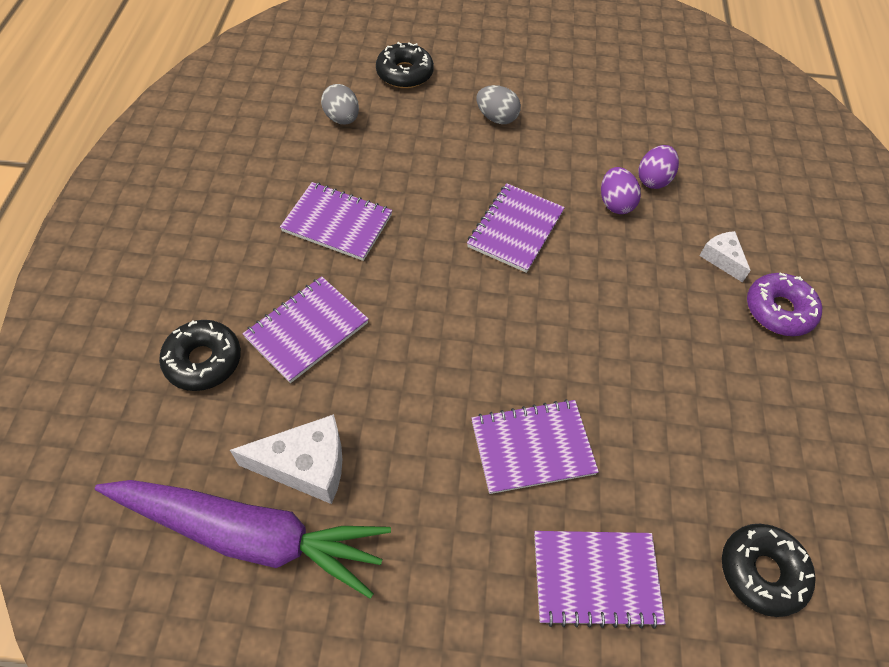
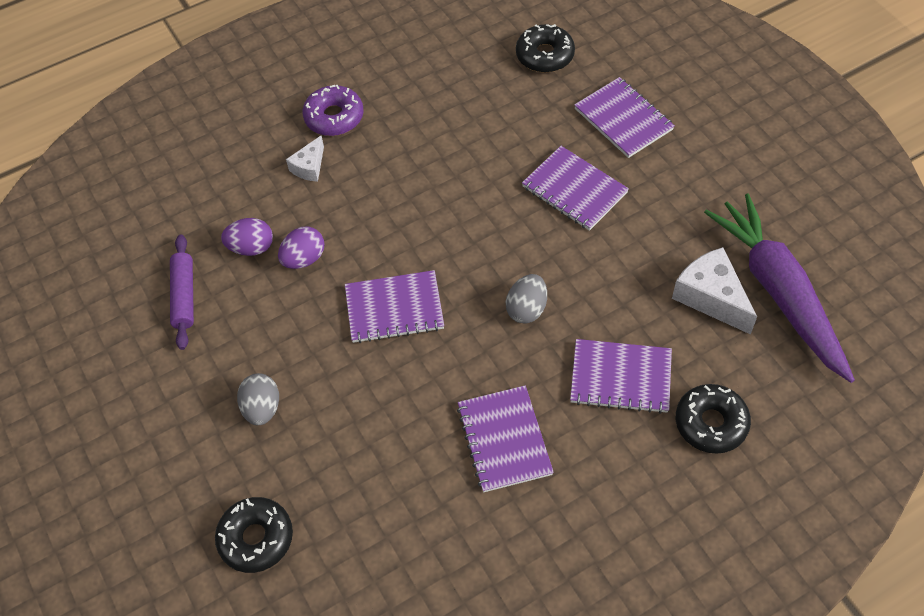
camera: 120 degrees left, 0 degrees up
(342, 119) = (374, 543): grey egg -> grey egg (526, 309)
(634, 124) = (184, 296): none -> purple rolling pin

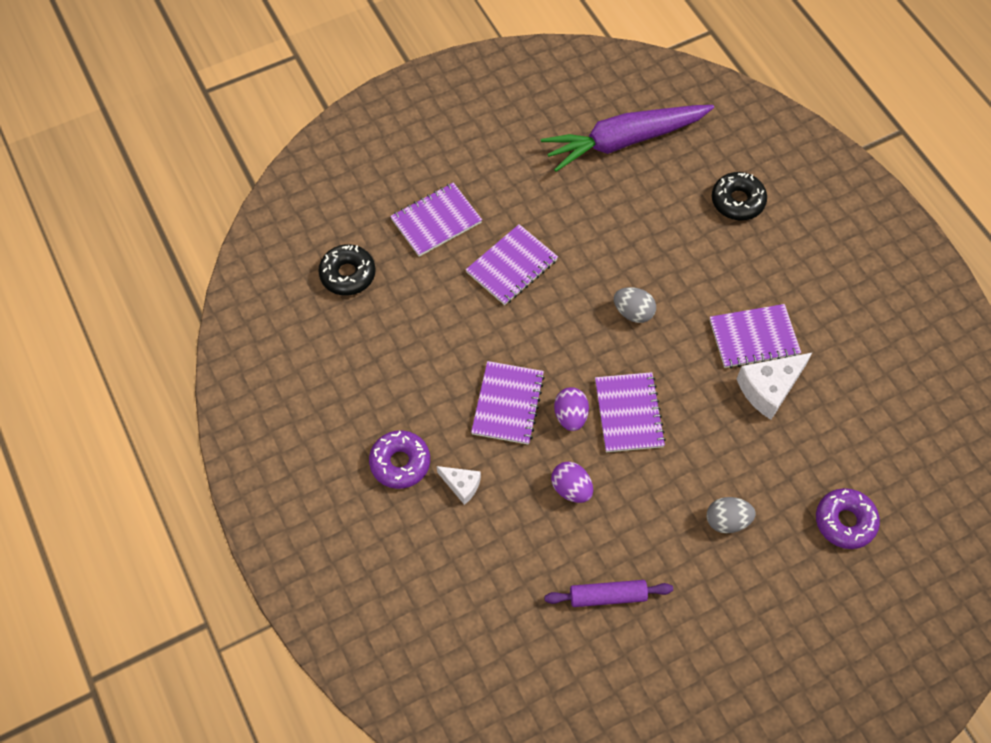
camera: 90 degrees left, 5 degrees up
(251, 248) = (555, 536): purple egg -> purple egg (570, 416)
(256, 538) = (845, 521): black donut -> purple donut
(620, 378) = (699, 253): purple notebook -> purple notebook (508, 404)
(711, 297) = (627, 184): white cheese -> white cheese (769, 389)

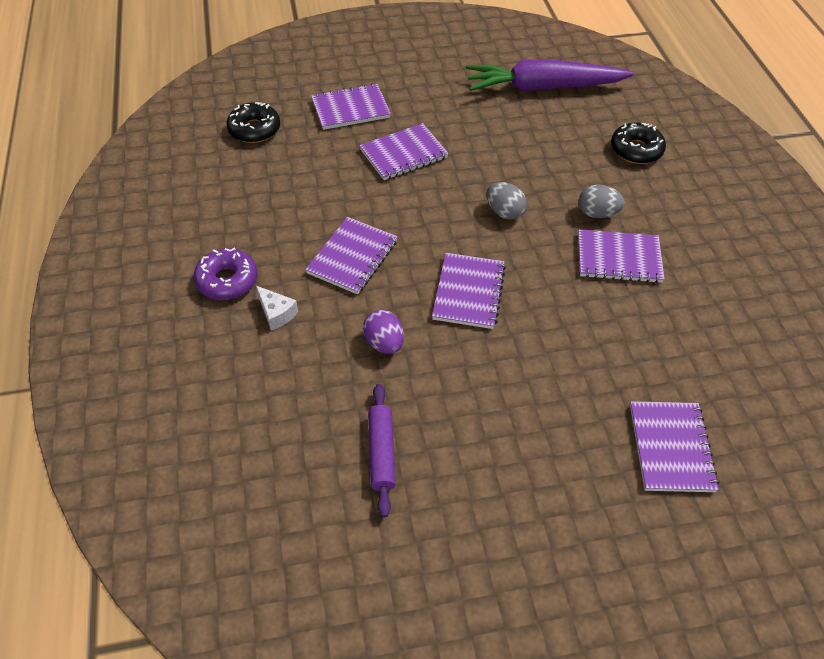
camera: 15 degrees right, 10 degrees down
(570, 416) = (409, 281): purple egg -> none
(608, 596) = (381, 452): purple rolling pin -> purple rolling pin turned 75 degrees clockwise
(727, 521) = (538, 413): grey egg -> grey egg (597, 213)
(769, 389) = (621, 305): white cheese -> none
(845, 521) = (671, 447): purple donut -> purple notebook

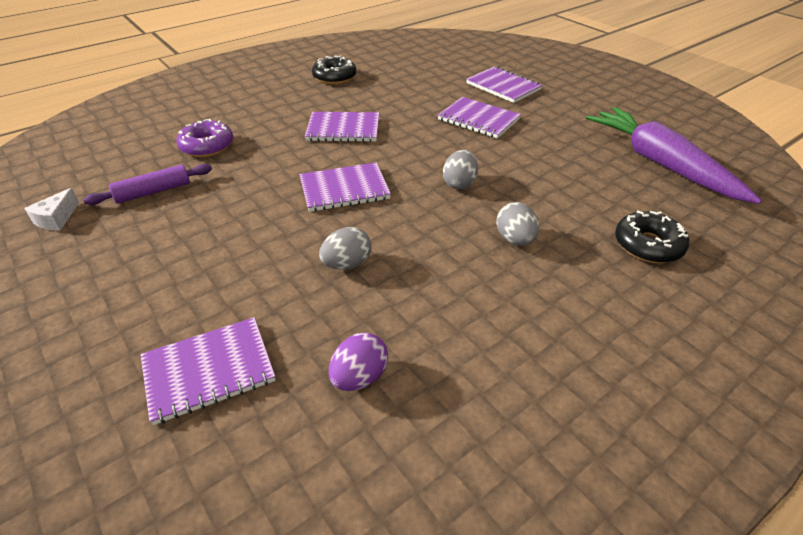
camera: 65 degrees right, 10 degrees down
(227, 280) = (286, 93): purple donut -> purple donut (207, 146)
(254, 129) = (438, 62): black donut -> black donut (334, 77)
(276, 313) = (267, 117): white cheese -> white cheese (56, 219)
(384, 343) = (263, 165): purple egg -> purple egg (359, 377)
(581, 325) = (347, 264): none -> grey egg
(618, 258) = (462, 269): purple notebook -> none

